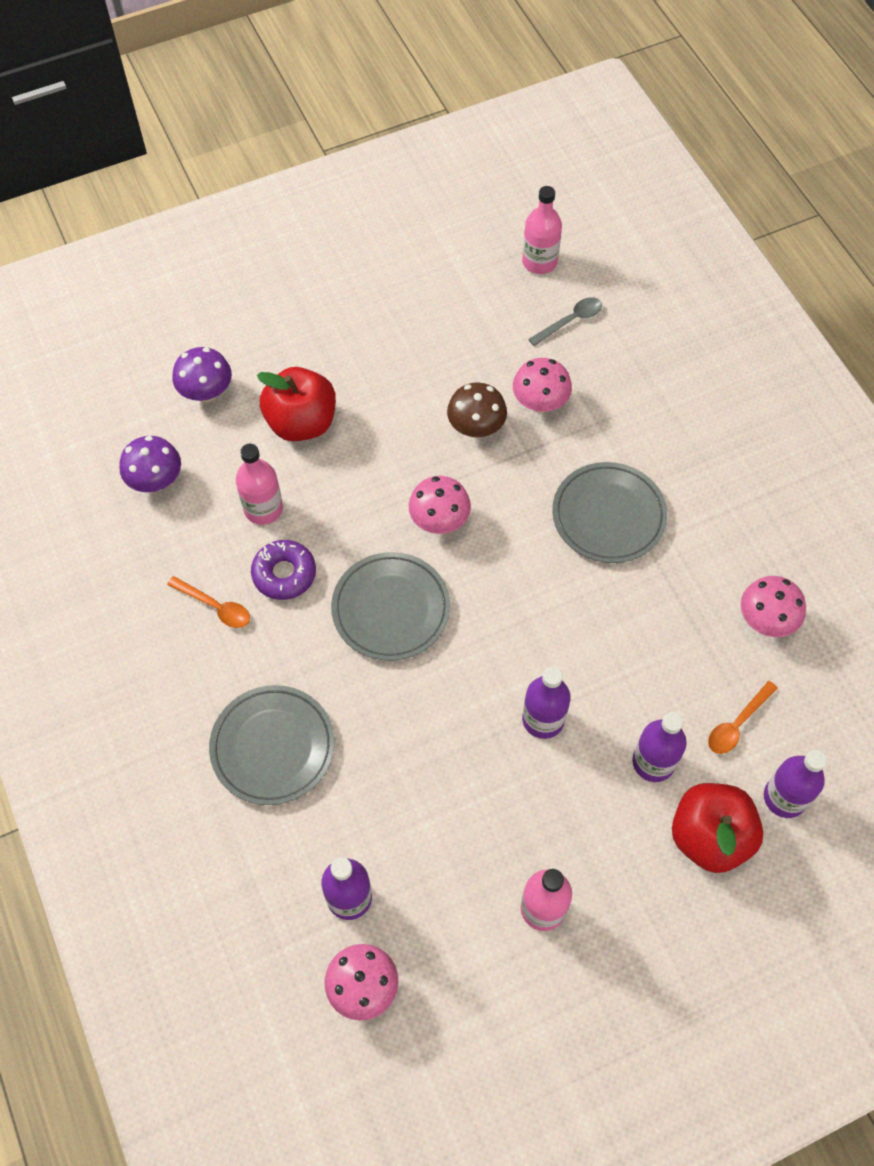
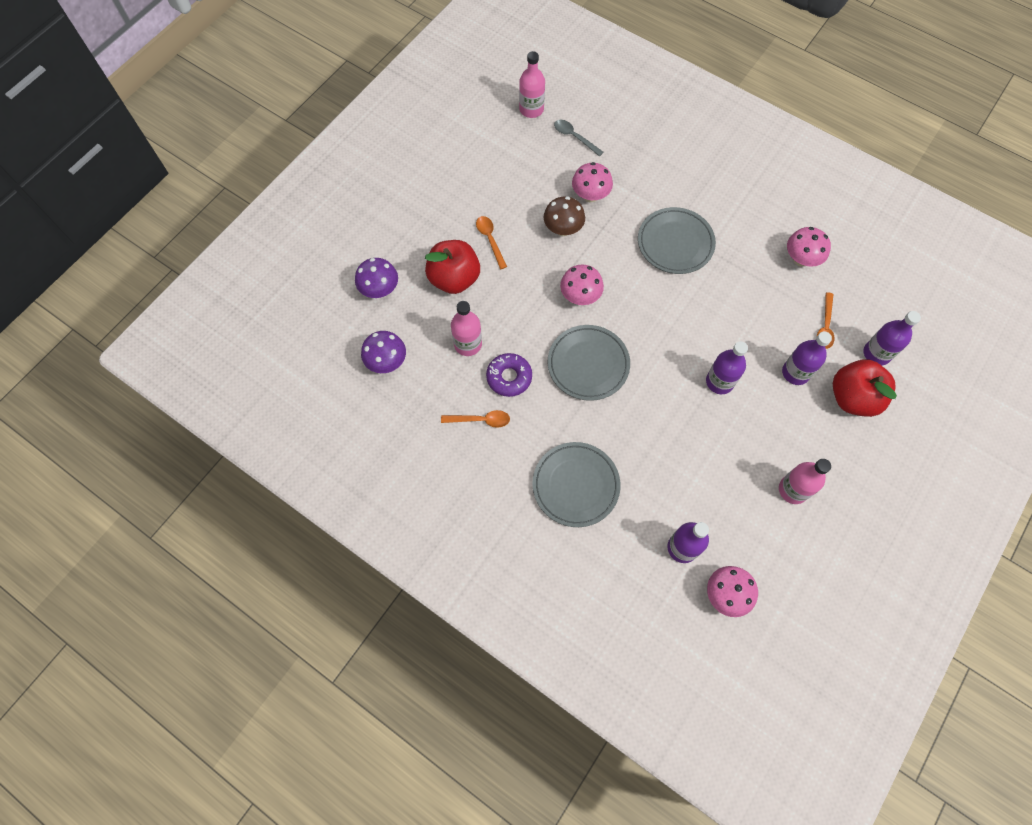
camera: 30 degrees left, 5 degrees up
(377, 397) = (490, 240): none -> orange spoon
(570, 321) = (574, 137): grey spoon -> grey spoon turned 75 degrees counterclockwise

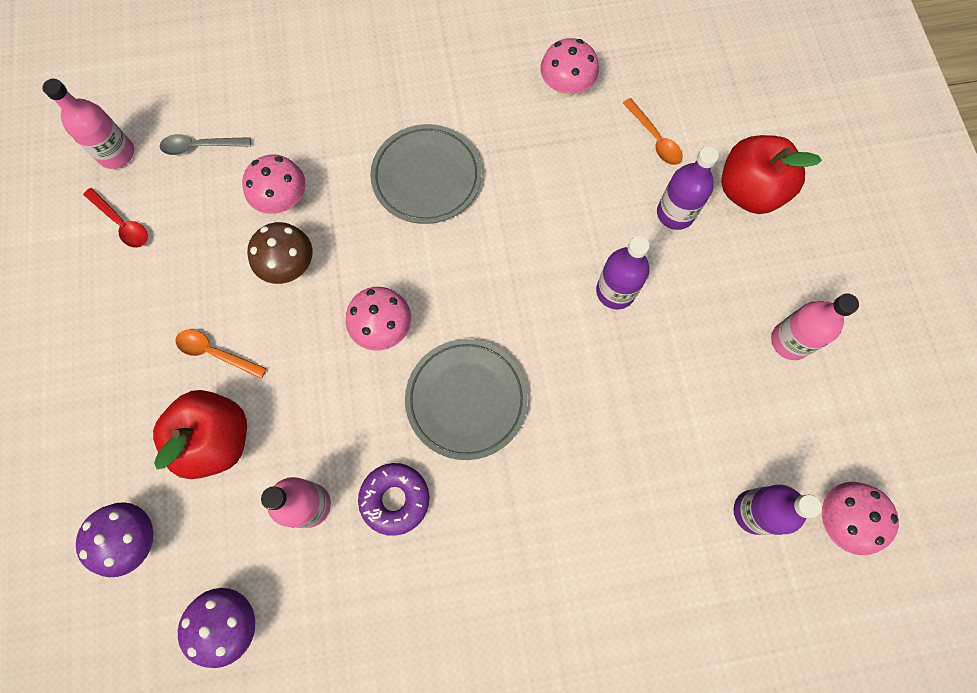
camera: 45 degrees left, 5 degrees up
(480, 420) = (412, 583): orange spoon -> none
(503, 144) = (122, 223): none -> red spoon
(575, 485) = (586, 554): grey plate -> none
(876, 353) = (726, 125): purple bottle -> none

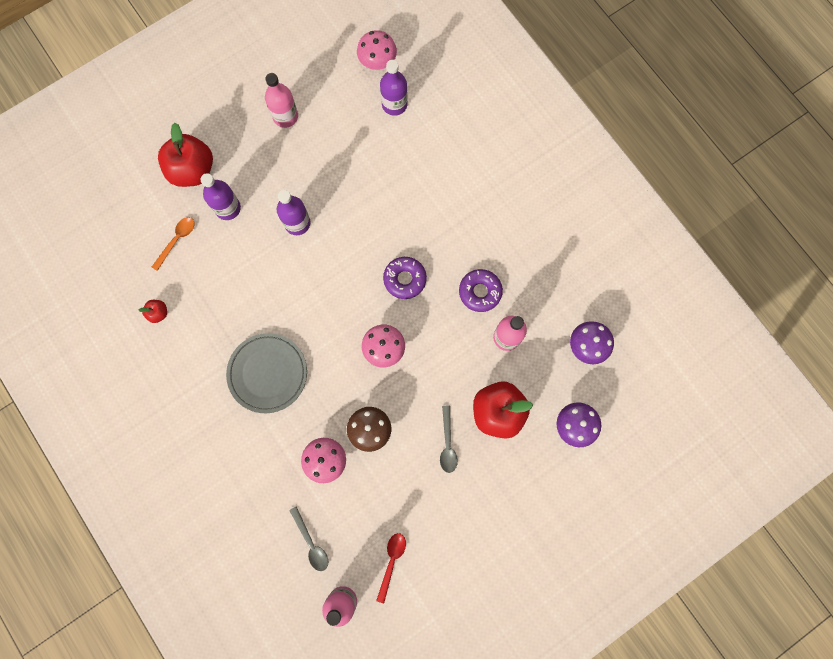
camera: 115 degrees left, 5 degrees up
(215, 353) = (447, 444): orange spoon -> grey spoon
(466, 400) = (405, 279): grey plate -> purple donut
(566, 87) = (158, 313): pink mushroom -> red apple

